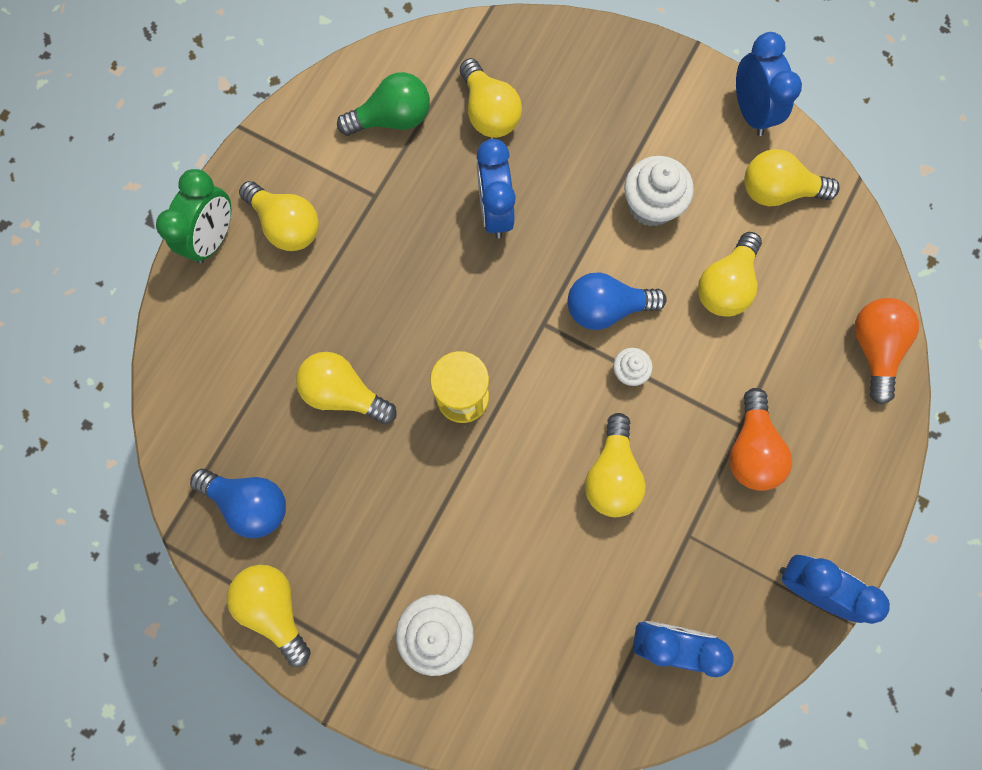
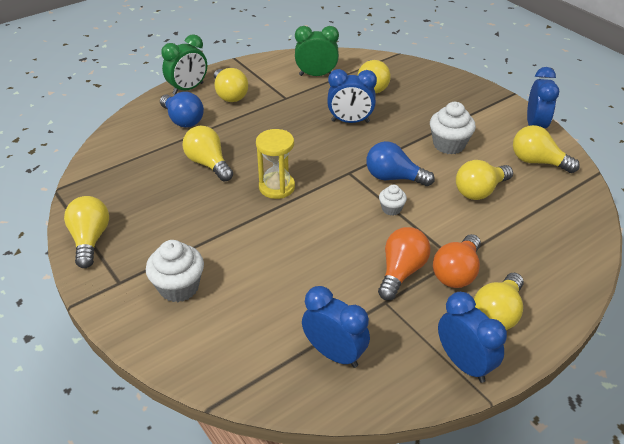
camera: 25 degrees right, 35 degrees down
(250, 502) = (117, 190): blue light bulb -> blue light bulb (183, 120)
(392, 119) = (316, 75): green light bulb -> green clock
(495, 211) = (350, 121): blue clock -> blue clock turned 105 degrees counterclockwise
(611, 474) = (349, 252): yellow light bulb -> yellow light bulb (497, 314)
(873, 348) = (575, 252): orange light bulb -> orange light bulb (401, 272)

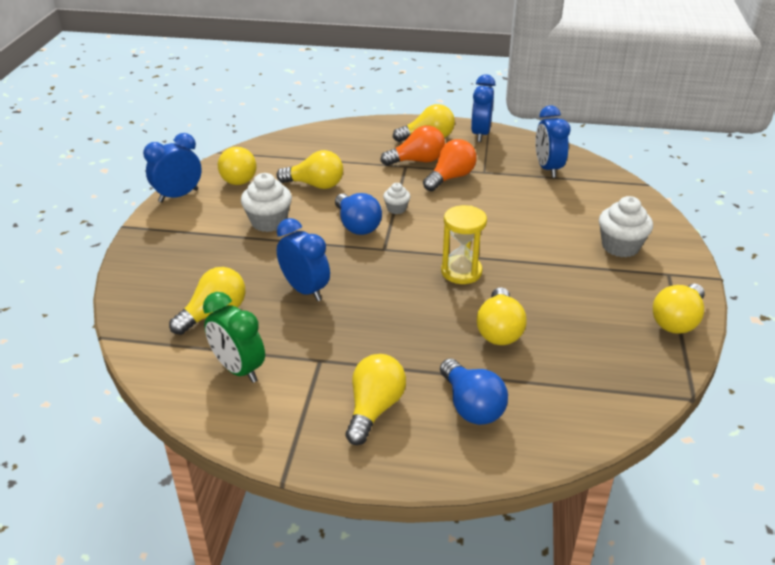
camera: 135 degrees left, 5 degrees down
(183, 120) = (471, 406): blue light bulb -> blue light bulb turned 150 degrees clockwise
(188, 89) = (413, 458): green clock -> none
(401, 272) = (450, 178): orange light bulb -> orange light bulb turned 150 degrees clockwise

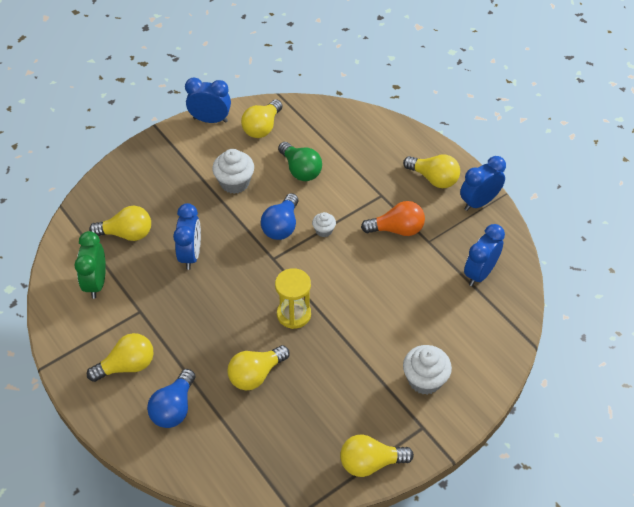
camera: 45 degrees right, 15 degrees up
(315, 185) = (300, 170): yellow light bulb -> green light bulb
(417, 161) = (395, 196): orange light bulb -> none

